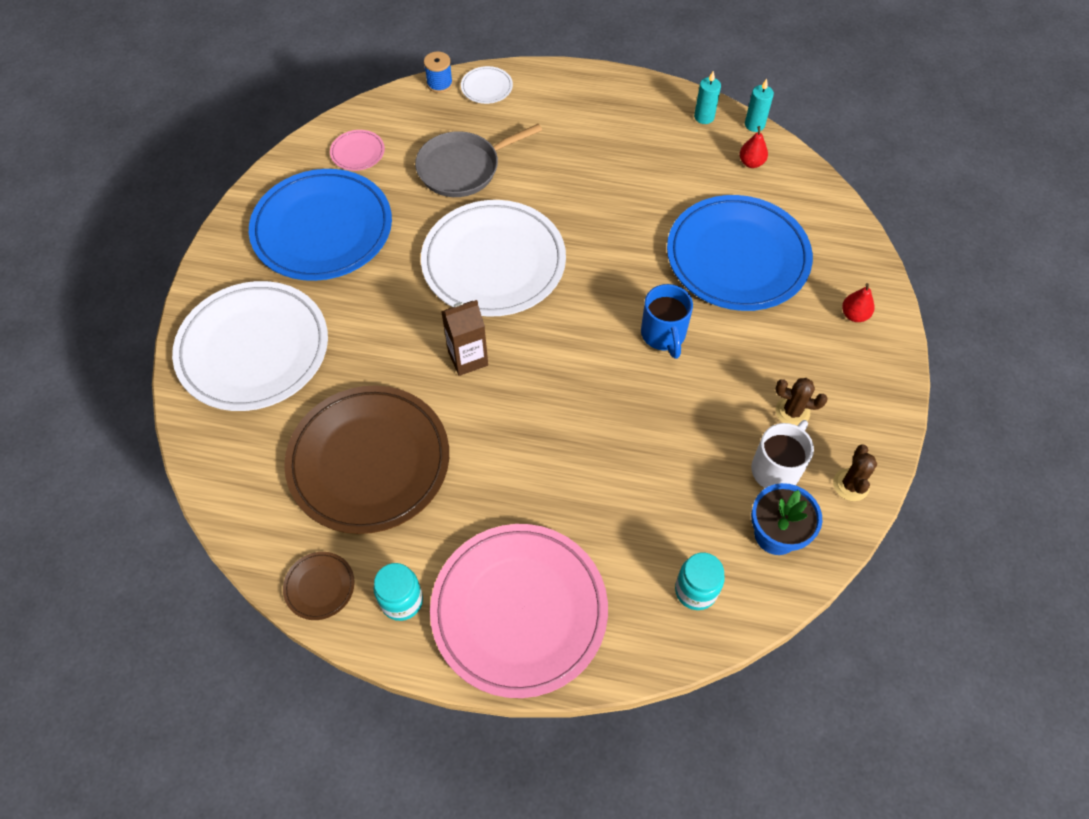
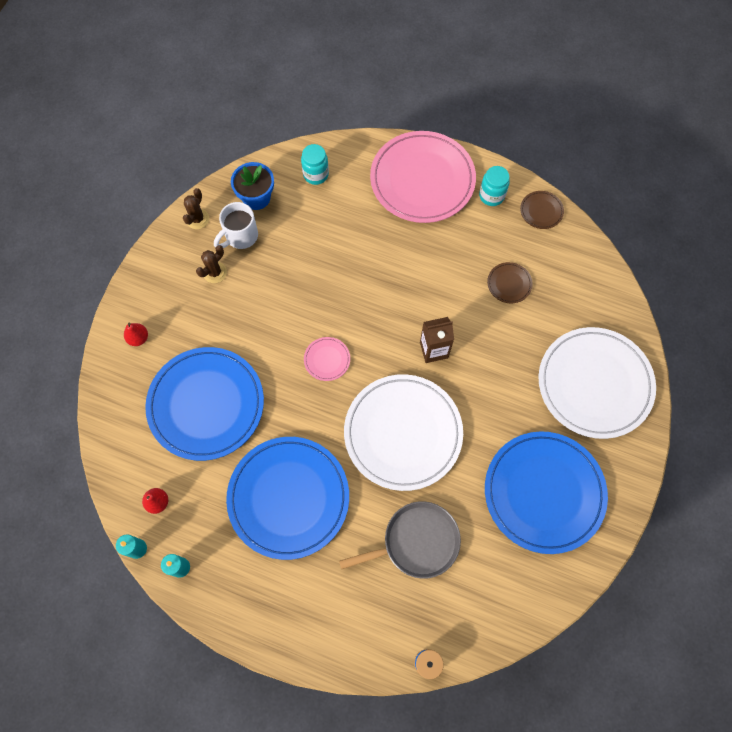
camera: 170 degrees left, 10 degrees up
(357, 152) = (512, 579): pink plate -> pink plate (327, 359)
(369, 461) = (509, 284): brown plate -> brown plate, size x0.41
(486, 87) = (380, 648): white plate -> none
(611, 185) = (288, 498): none -> blue plate
(663, 335) = (285, 345): blue mug -> none
(792, 411) = (215, 272): brown cactus -> brown cactus turned 75 degrees counterclockwise

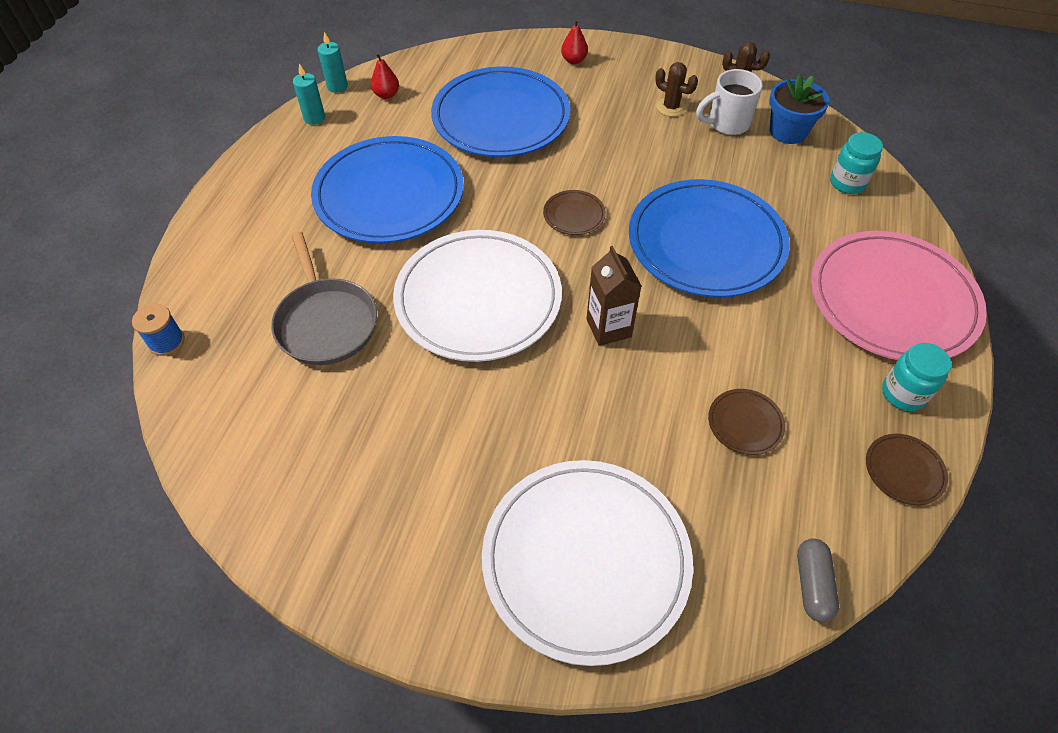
camera: 85 degrees right, 15 degrees down
(240, 236) = (727, 123): white mug -> white mug turned 60 degrees counterclockwise
(327, 359) = (574, 215): pink plate -> brown plate
(544, 492) = (391, 480): blue plate -> blue plate (706, 243)
(606, 274) = (812, 584): none -> grey capsule

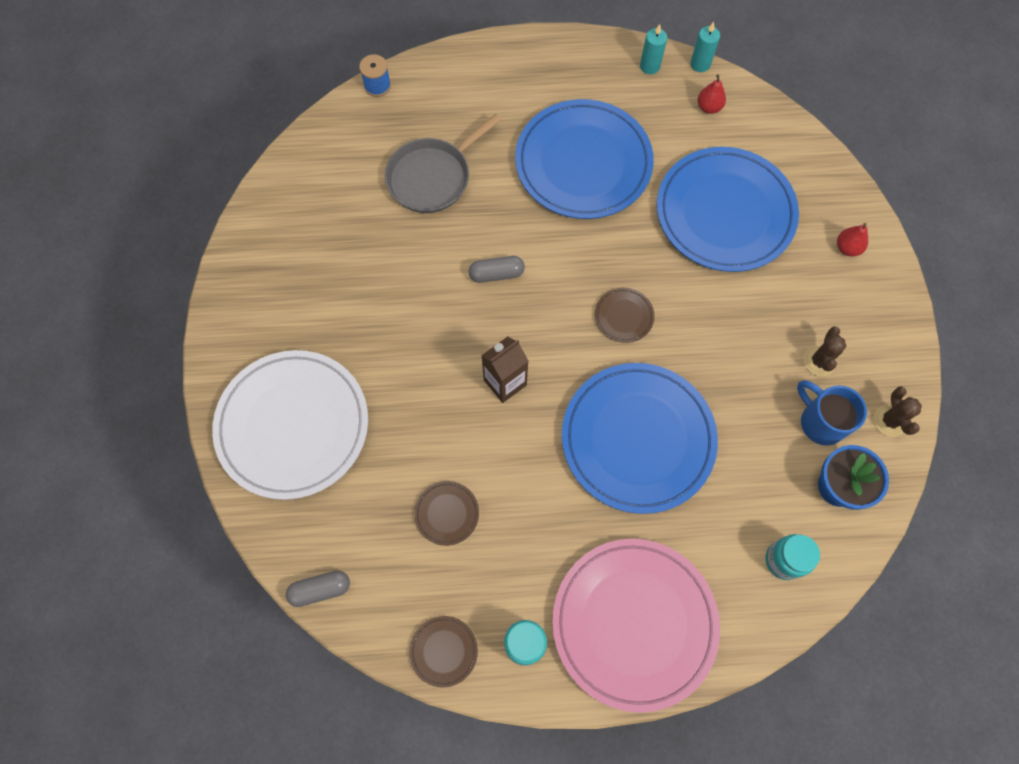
camera: 70 degrees right, 15 degrees up
(478, 299) = (496, 274): white plate -> grey capsule
(727, 123) = (821, 422): white mug -> blue mug

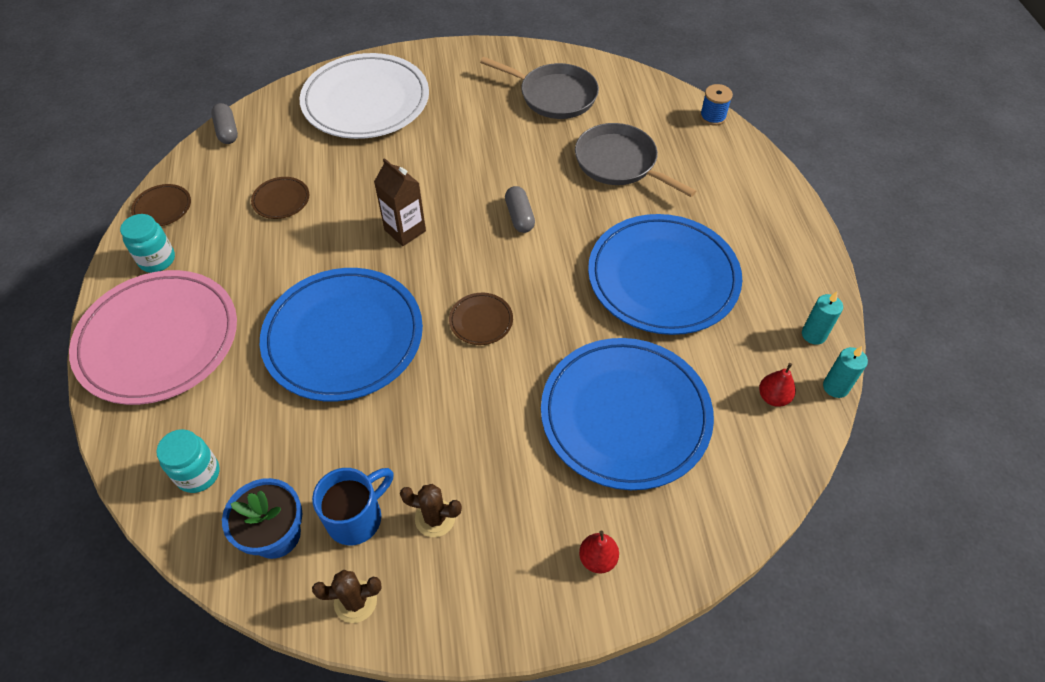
camera: 85 degrees right, 15 degrees down
(319, 225) = (554, 95): none -> grey pan

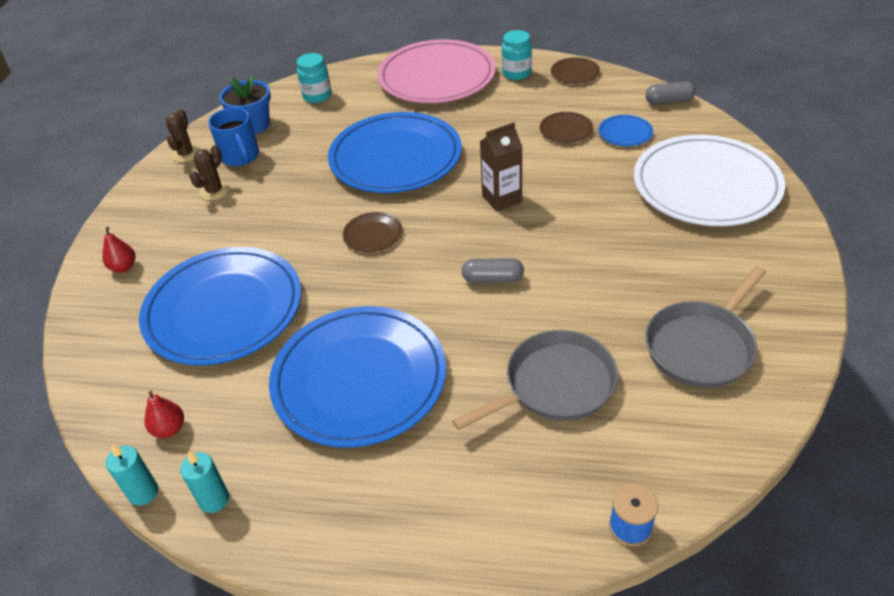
camera: 110 degrees right, 10 degrees down
(286, 156) = (625, 133): none -> blue plate

